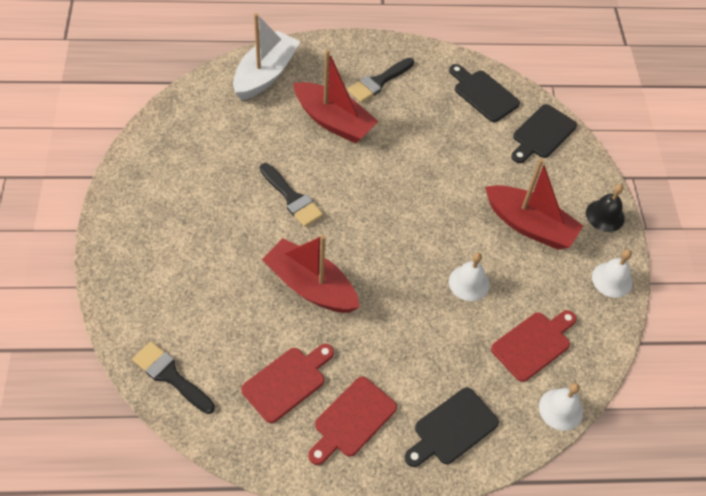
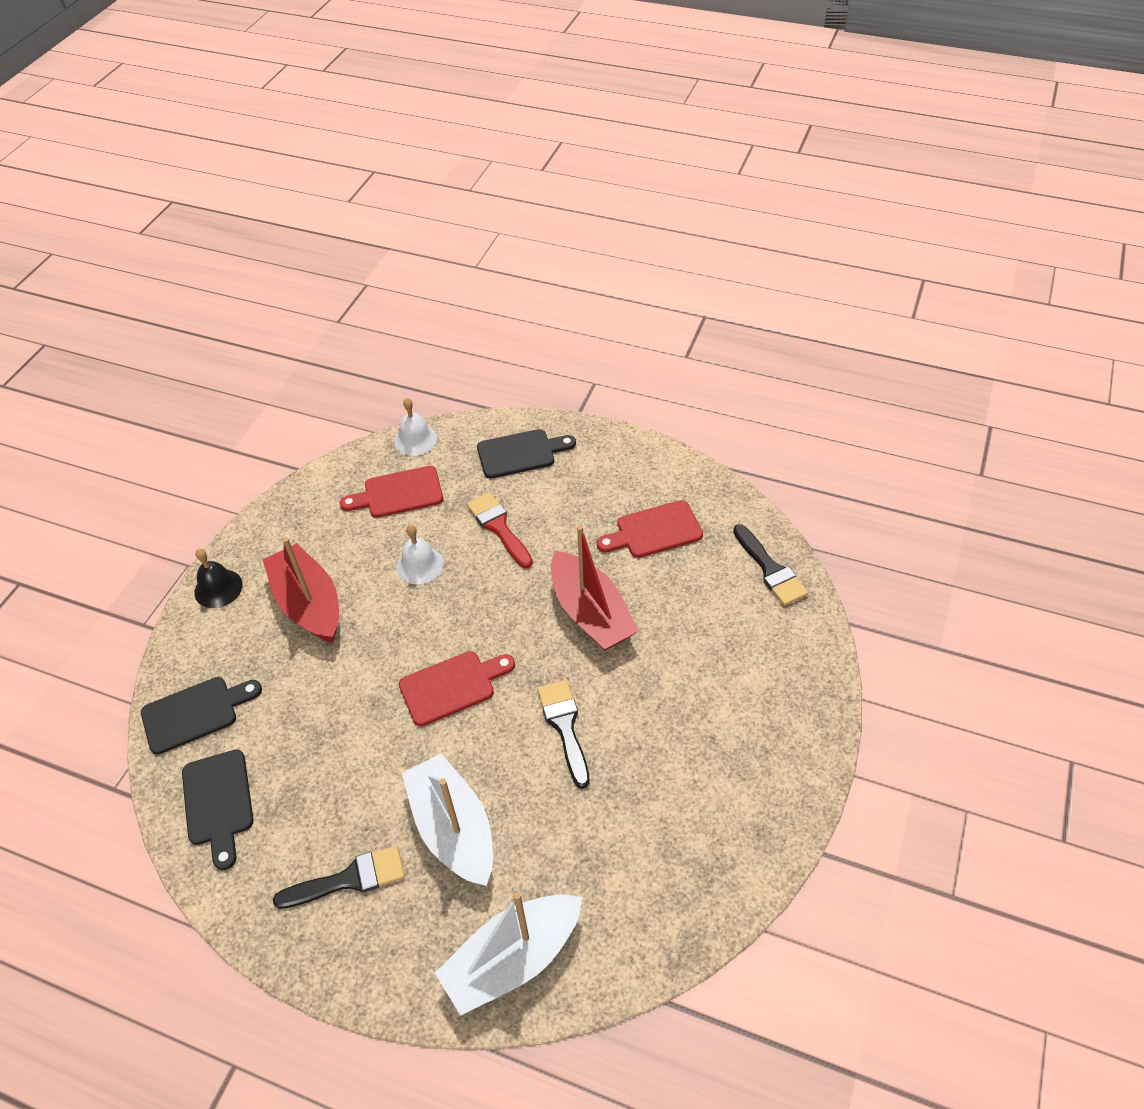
camera: 150 degrees left, 5 degrees down
(333, 121) = (453, 828): red boat -> white boat
(352, 420) = (606, 484): red cutting board -> red cutting board (452, 686)
(426, 339) = (499, 527): none -> red brush
(612, 279) = (273, 524): white bell -> none

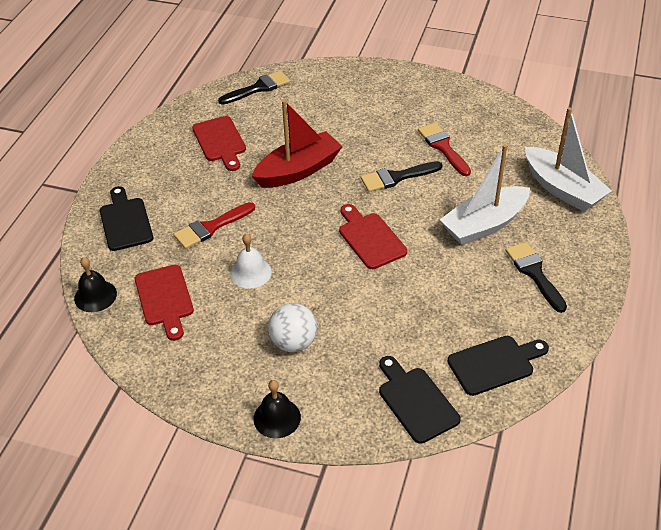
camera: 95 degrees left, 5 degrees down
(309, 603) = (293, 342): red boat -> white ball
(415, 440) = (95, 296): white bell -> black bell
(626, 795) = (443, 147): none -> red brush

